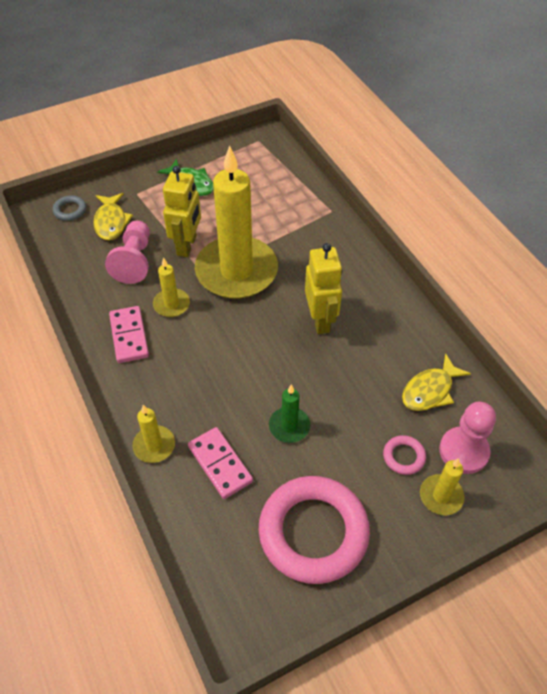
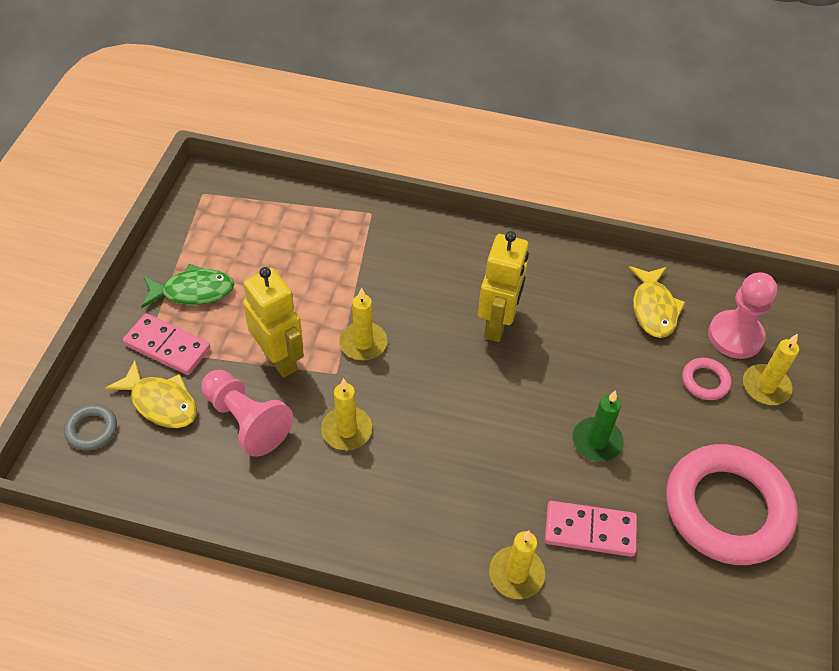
camera: 50 degrees left, 0 degrees up
(129, 336) = (349, 499): pink domino -> pink domino (167, 346)
(236, 271) = (363, 343): yellow candle -> yellow candle, size x0.43
(320, 320) = (497, 324): yellow robot -> yellow robot turned 75 degrees clockwise

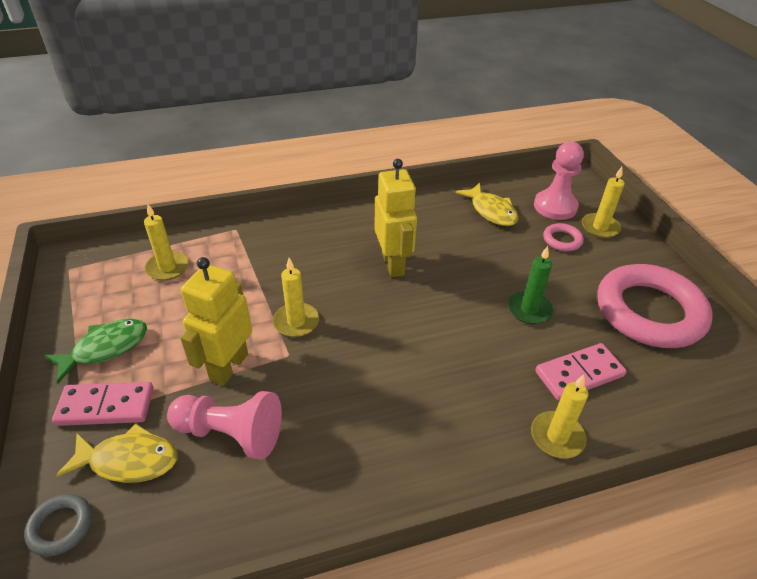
camera: 30 degrees left, 10 degrees down
(279, 359) = (228, 367): yellow robot -> yellow robot turned 90 degrees counterclockwise
(347, 430) = (331, 395): yellow candle -> yellow candle (167, 268)

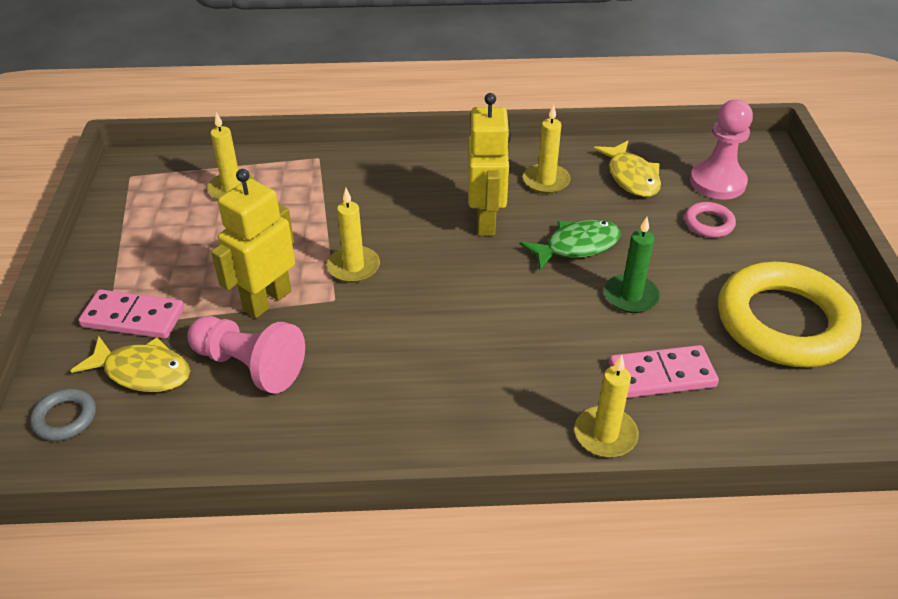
camera: 15 degrees right, 0 degrees up
(105, 348) = (147, 262): green fish -> green fish (576, 246)
(600, 227) = (766, 215): yellow candle -> yellow candle (546, 181)
(649, 312) = (784, 322): pink ring -> yellow ring

